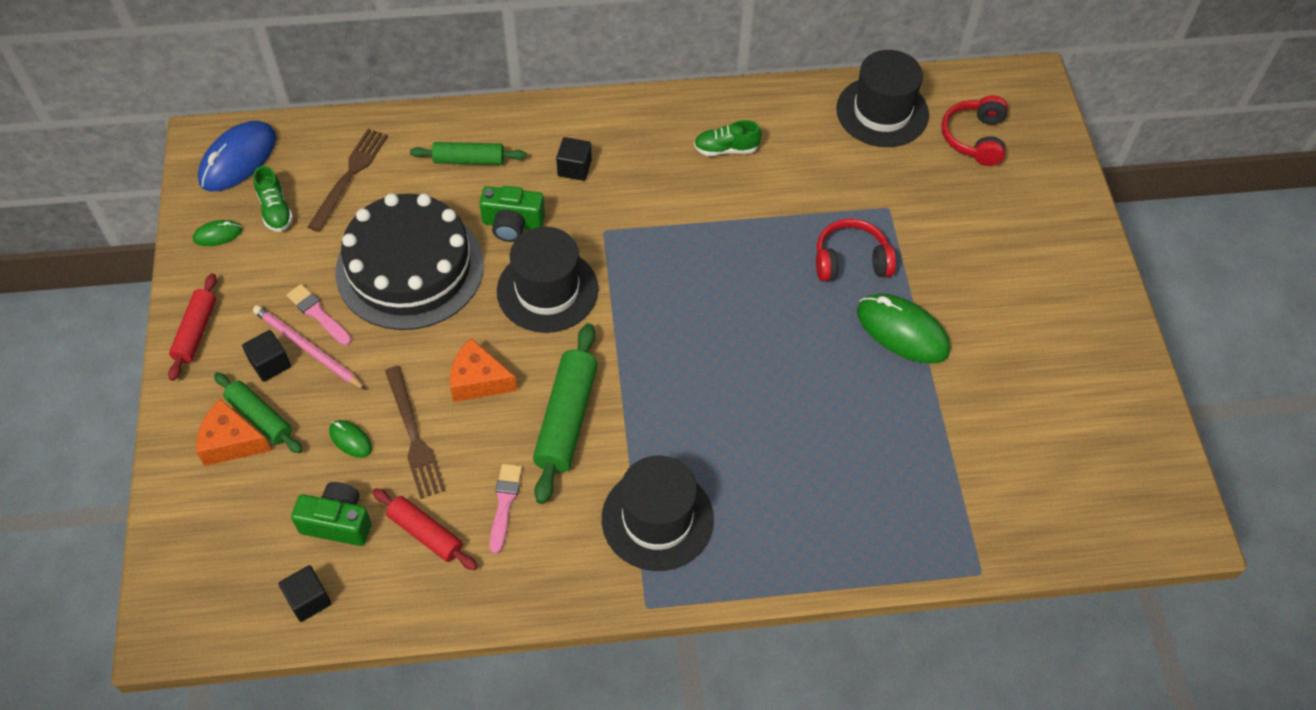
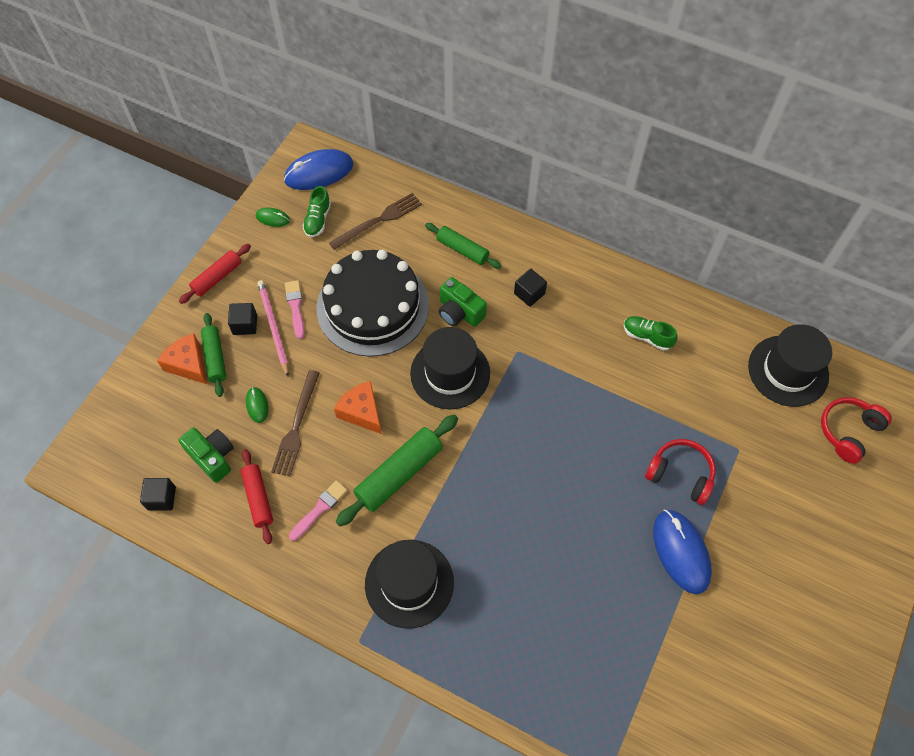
camera: 35 degrees right, 5 degrees up
(902, 331) = (681, 552): green mouse -> blue mouse

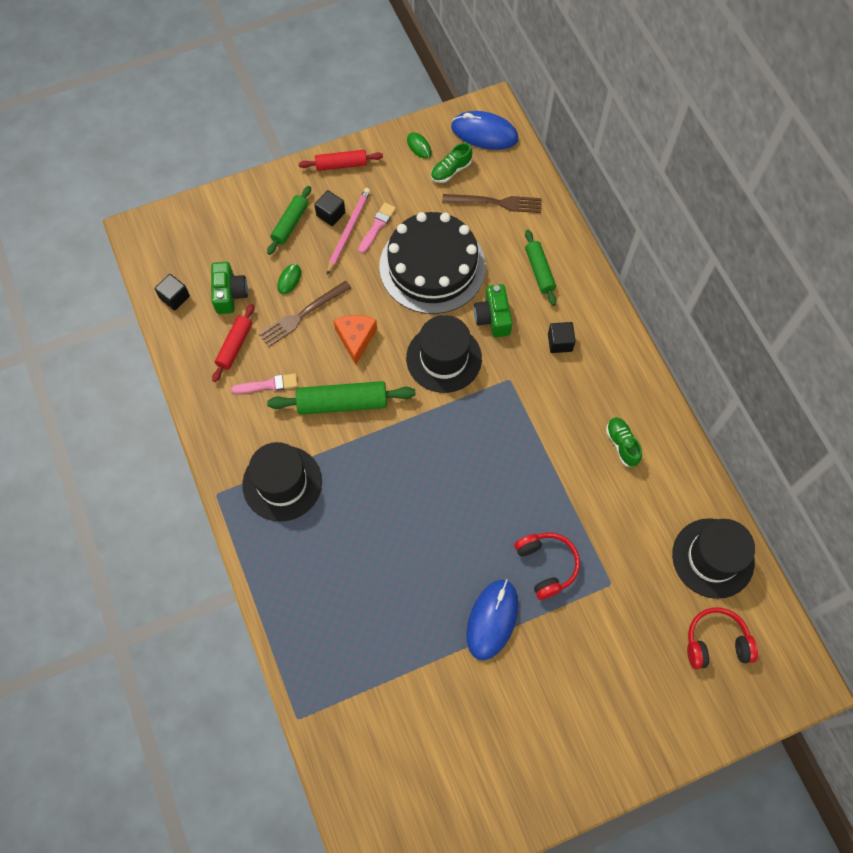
camera: 40 degrees right, 5 degrees up
(188, 364) = (268, 215): orange cheese -> none

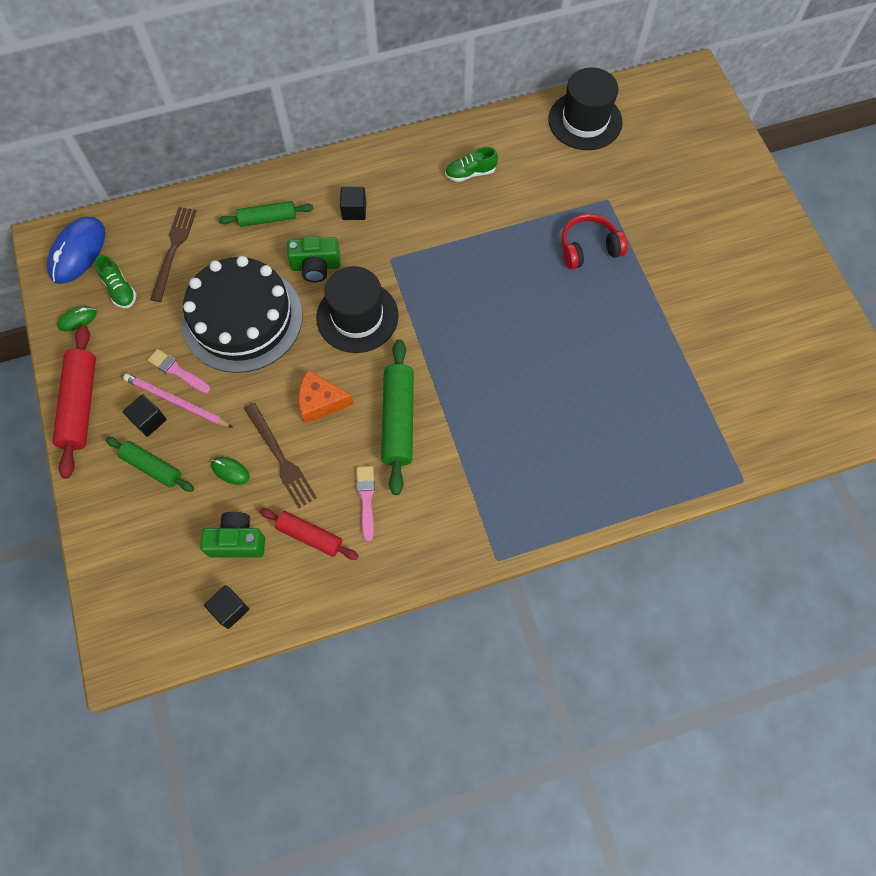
camera: 85 degrees left, 0 degrees up
(282, 483) = (488, 487): black hat -> none
(341, 165) = (81, 405): red rolling pin -> red rolling pin, size x1.57
(492, 619) = (641, 298): blue mouse -> none
(716, 642) = (661, 130): red headphones -> none

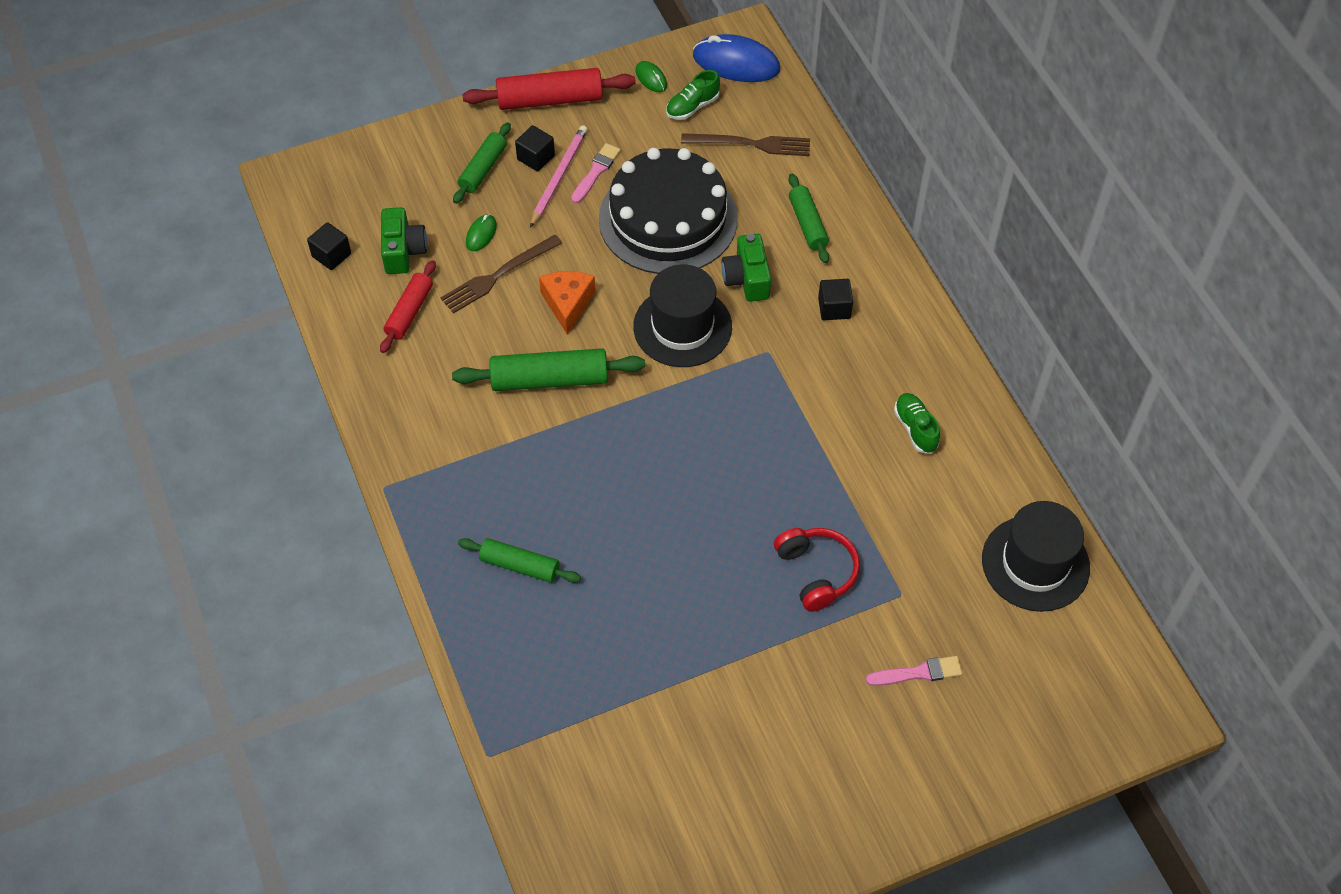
camera: 85 degrees right, 10 degrees down
(366, 499) = (452, 358): pink brush -> pink brush (918, 673)
(577, 451) = (520, 565): none -> green rolling pin

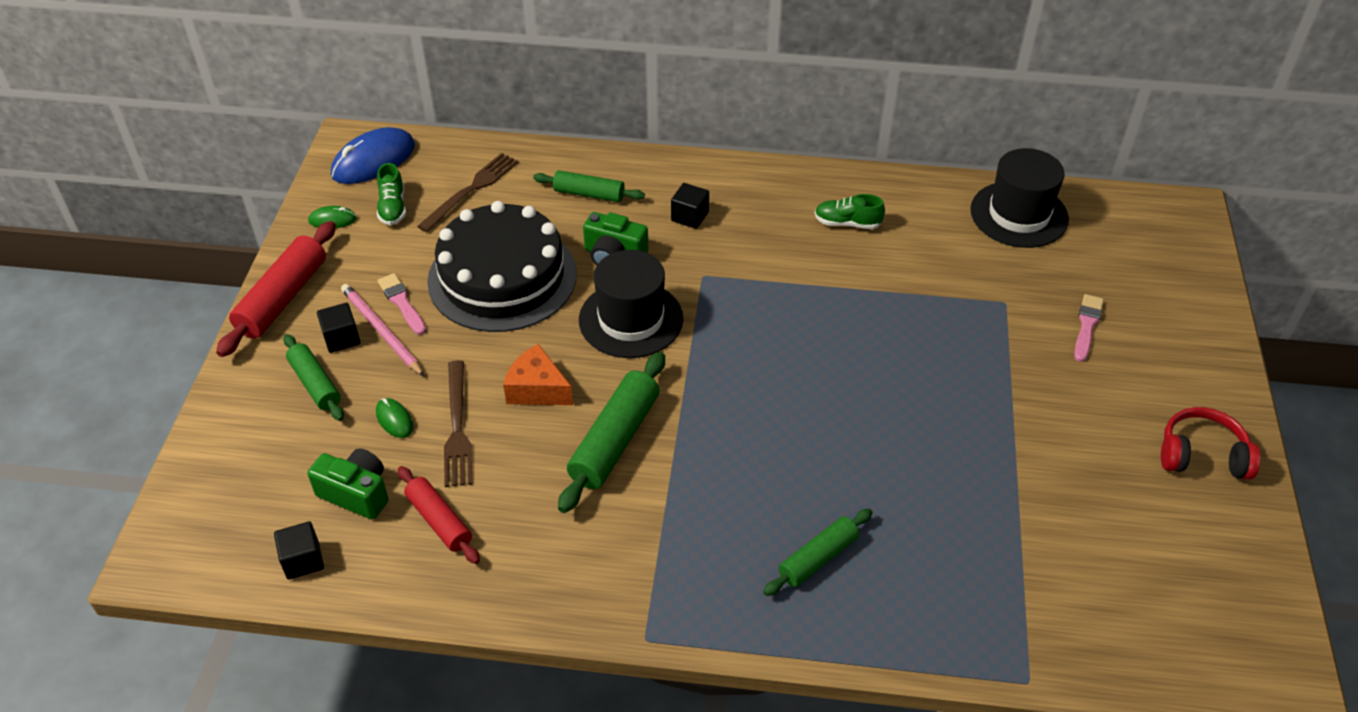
camera: 60 degrees left, 10 degrees down
(816, 572) = (953, 345): red headphones -> red headphones (1202, 455)

